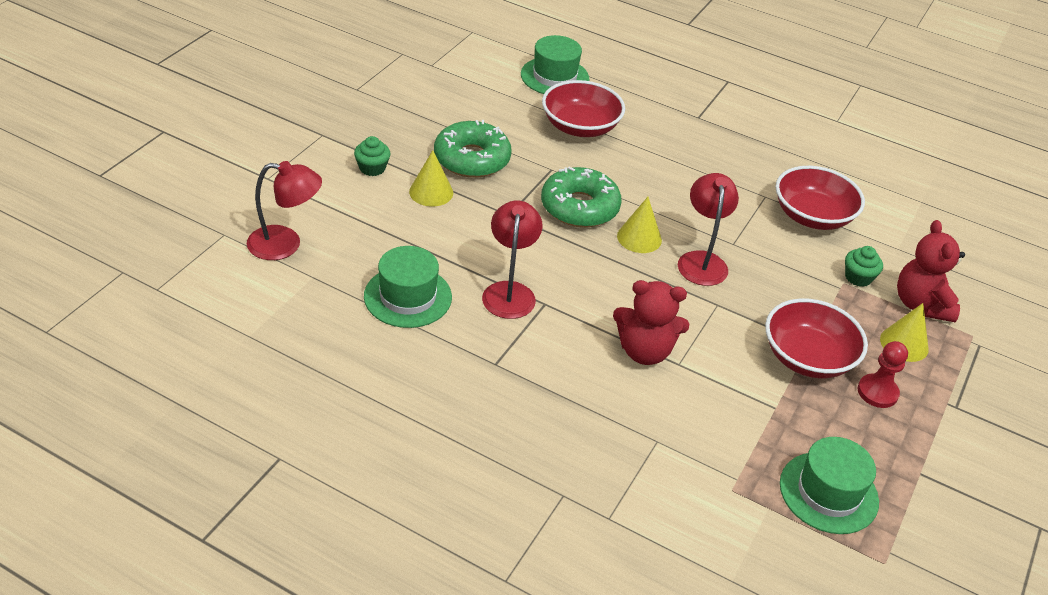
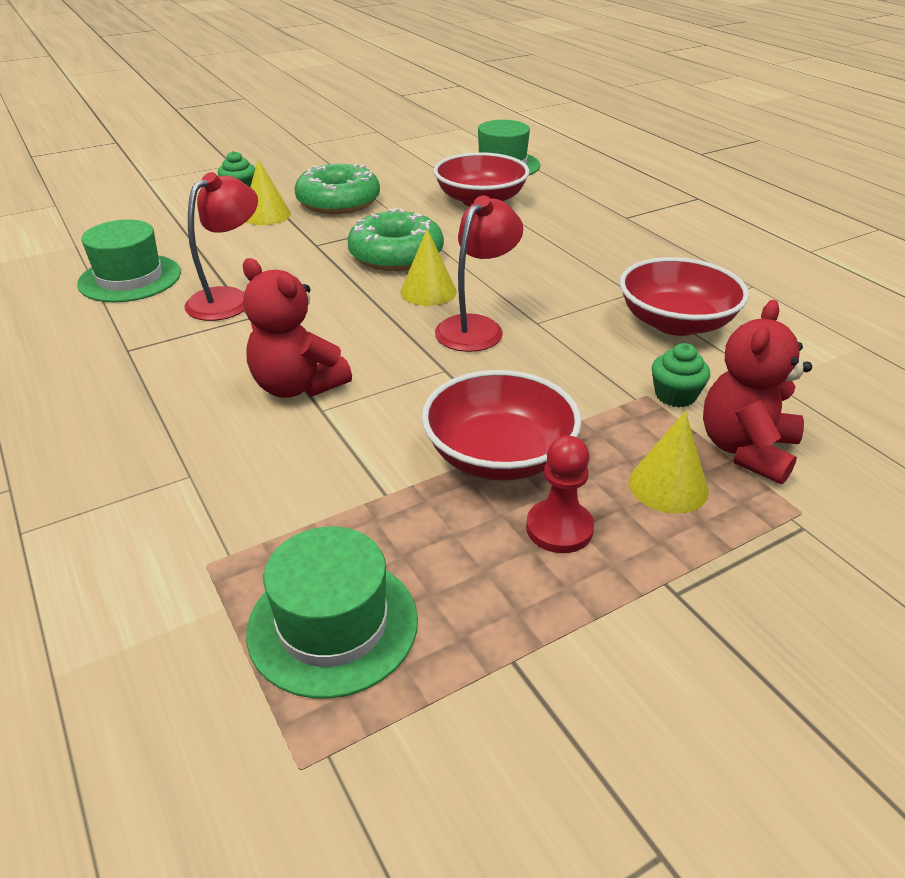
camera: 35 degrees right, 5 degrees down
(285, 244) = (89, 221): red lamp -> none

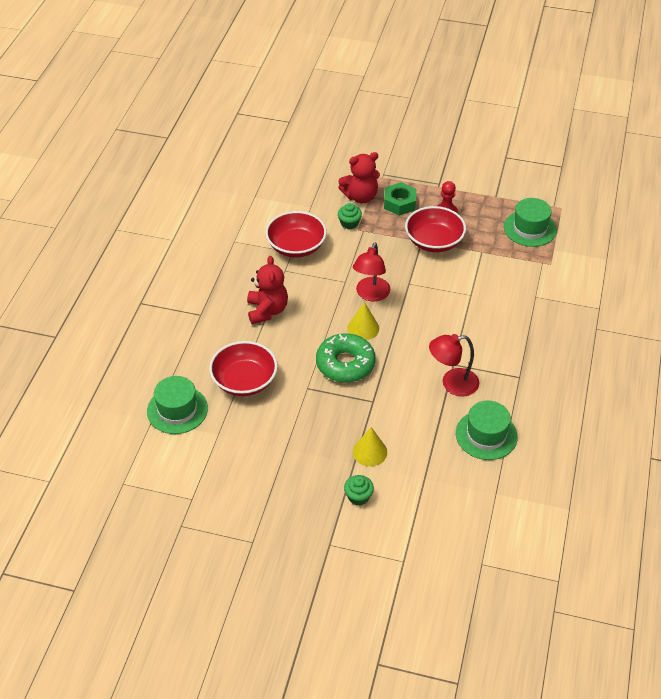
camera: 135 degrees left, 10 degrees up
(297, 386) = (469, 311): red teddy bear -> red teddy bear (267, 311)
(338, 202) = (317, 437): green donut -> none
(476, 327) = (371, 295): red lamp -> red lamp turned 60 degrees counterclockwise
(668, 486) = (399, 203): yellow cone -> green nut

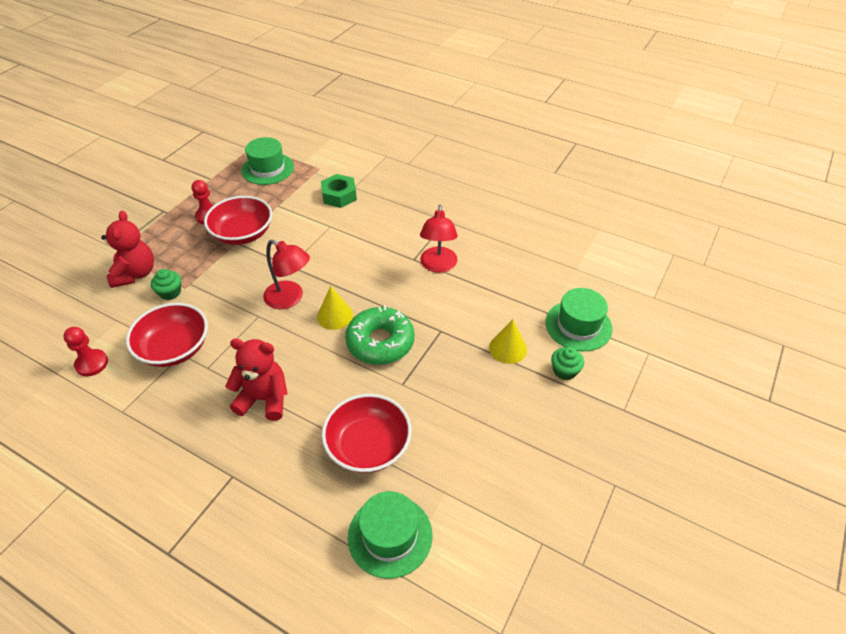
camera: 75 degrees left, 0 degrees up
(268, 210) = (92, 363): none -> red pawn
(399, 203) = (169, 245): green nut -> green nut (339, 196)
(486, 435) = (507, 258): green hat -> green hat (578, 325)

